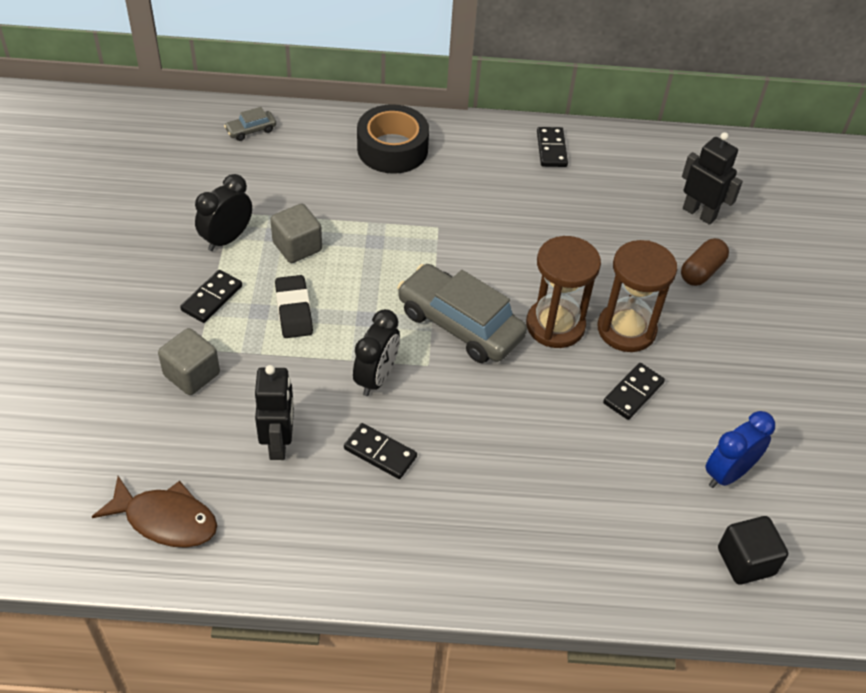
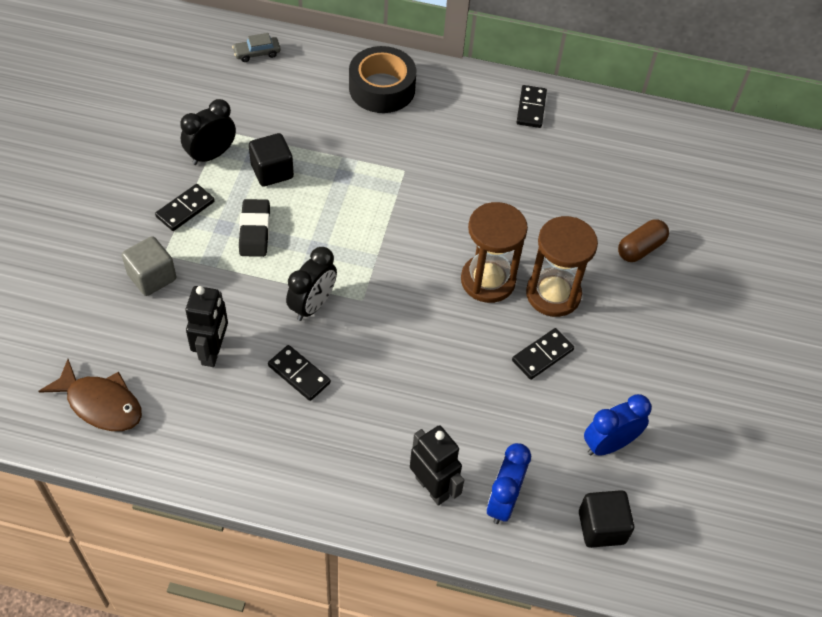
camera: 10 degrees right, 5 degrees up
(297, 247) = (272, 171): grey cube -> black cube
(460, 324) = (400, 266): grey car -> none
(635, 552) = (503, 501): none -> blue clock
(699, 213) = (655, 191): black robot -> black robot (432, 487)

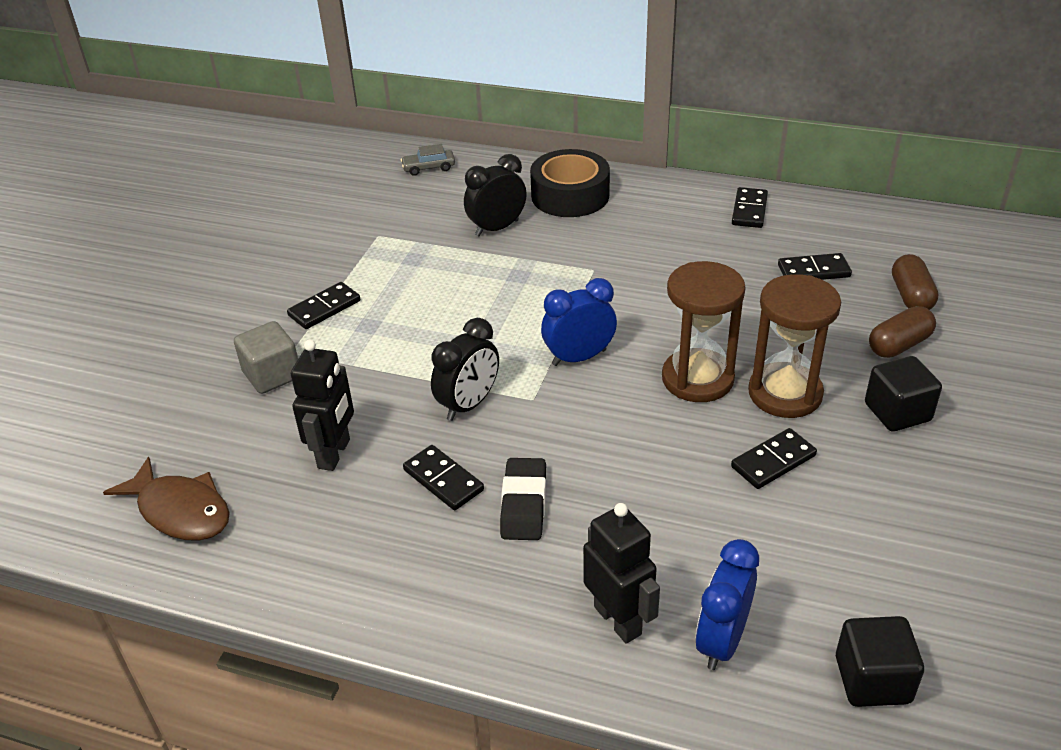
camera: 10 degrees right, 15 degrees down
(211, 155) = (363, 258): black clock -> black clock (497, 228)
(255, 231) = (405, 329): black eraser -> black eraser (524, 504)
(272, 171) = (433, 272): black cube -> black cube (897, 412)
(580, 174) = (813, 271): none -> black domino
(609, 444) = (874, 570): blue clock -> blue clock (579, 357)
(653, 200) = (911, 296): none -> brown capsule

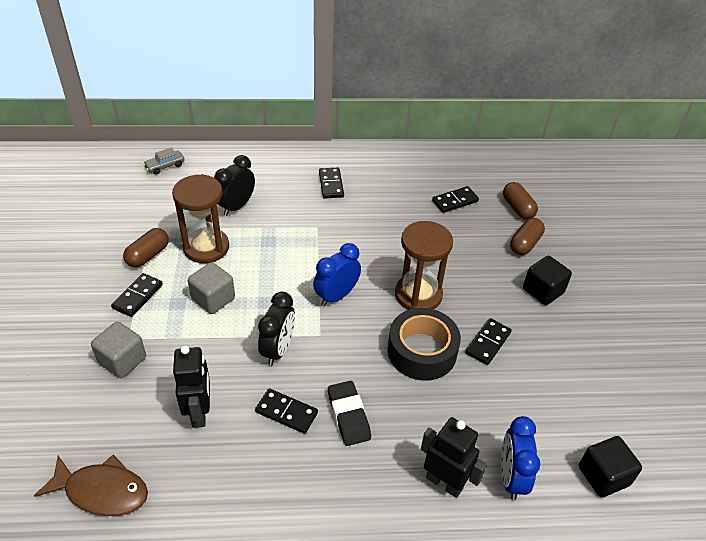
camera: 25 degrees left, 5 degrees up
(359, 265) = (148, 255): none -> brown capsule
(415, 329) = (213, 299): none -> grey cube
(570, 195) = (276, 172): black tape -> black tape (422, 351)
(749, 210) = (398, 164): black domino -> black domino (331, 184)
(785, 393) = (474, 293): brown hourglass -> brown hourglass (206, 247)

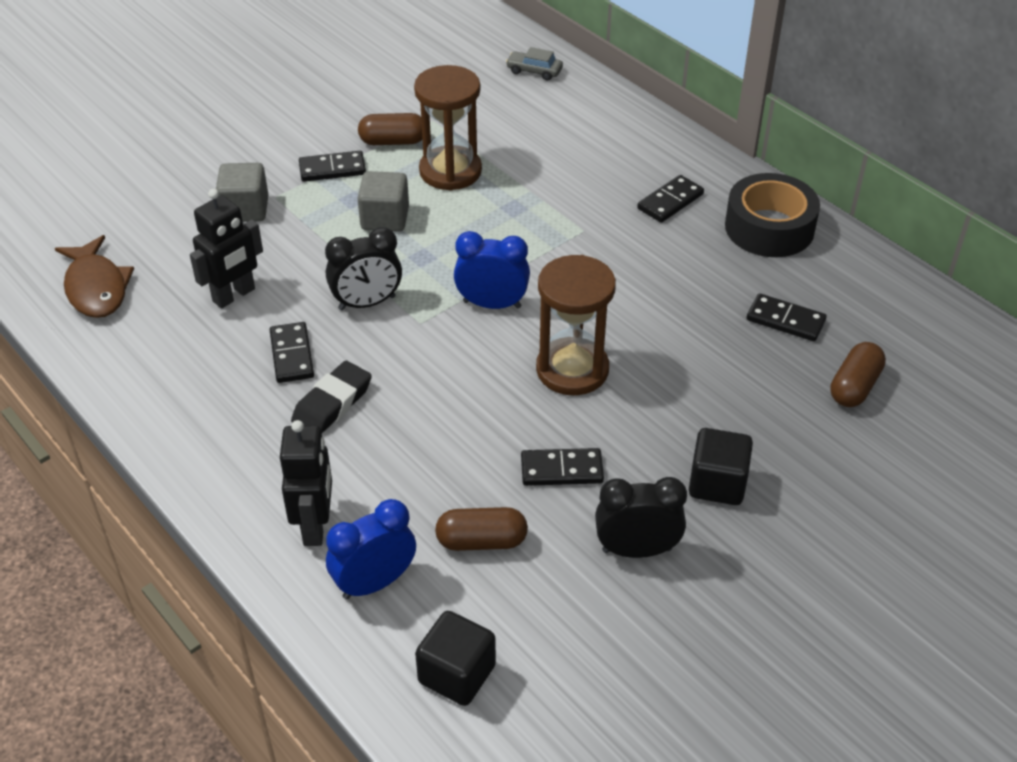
camera: 55 degrees right, 0 degrees up
(236, 206) = (538, 155): black clock -> black clock (636, 550)
(422, 351) = (484, 417): black tape -> black tape (769, 228)
(525, 244) = (789, 426): brown capsule -> brown capsule (481, 541)

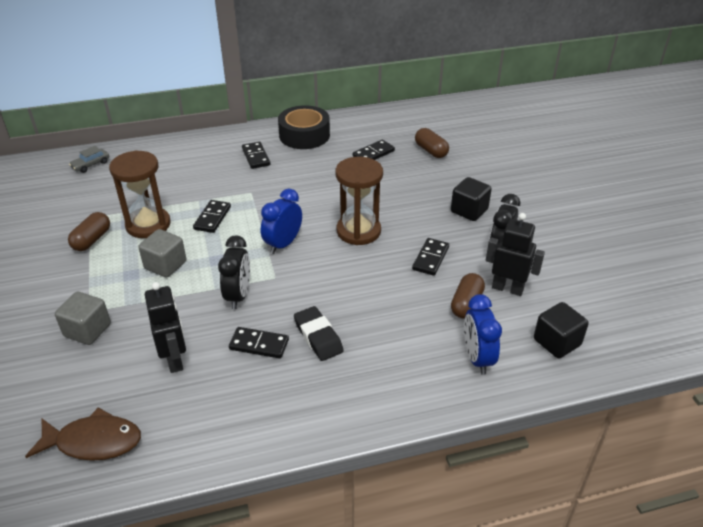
camera: 65 degrees left, 5 degrees down
(315, 526) = (419, 373): black robot -> black robot (507, 288)
(332, 169) = (90, 275): black domino -> black domino (212, 218)

